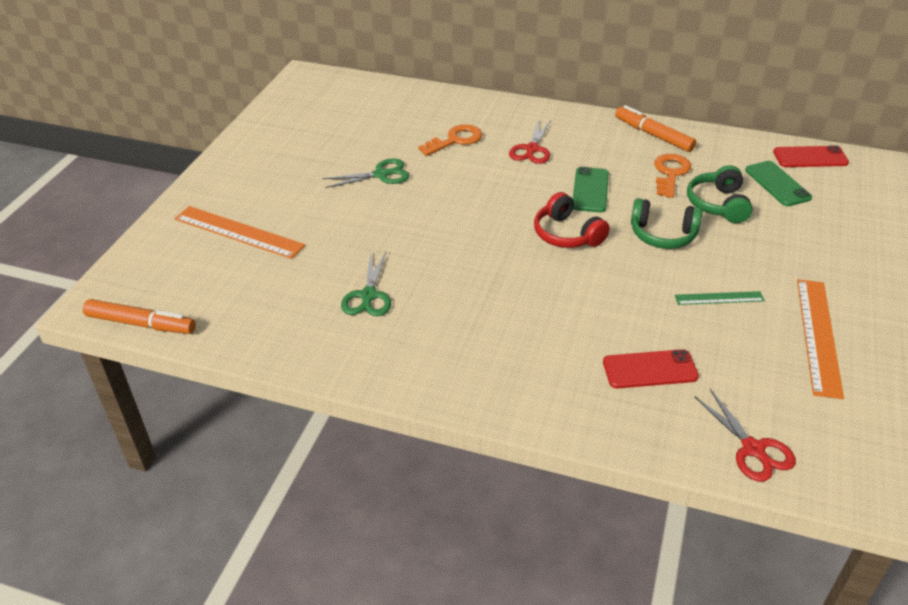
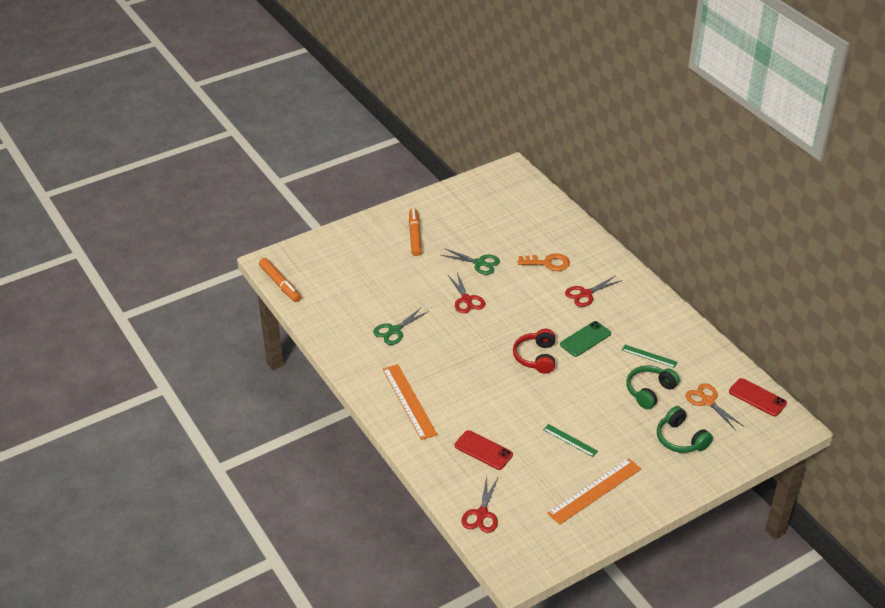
camera: 40 degrees right, 0 degrees up
(238, 232) = (370, 258): orange ruler -> orange ruler (409, 401)
(414, 217) = (466, 300): none -> red scissors
(653, 135) = (675, 326): orange marker -> orange marker (415, 236)
(663, 235) = (590, 389): green headphones -> green headphones (680, 439)
(670, 173) = (649, 356): orange key -> green ruler
(777, 184) = (707, 401): green phone -> orange scissors

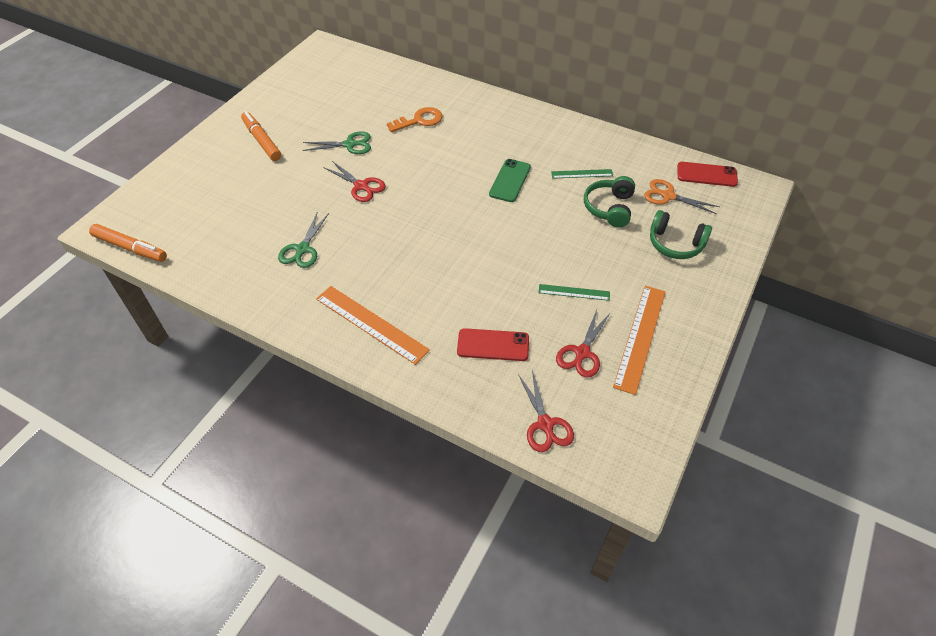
camera: 30 degrees left, 10 degrees up
(536, 357) = (475, 218): red headphones -> none
(585, 294) = (477, 137): red scissors -> red scissors (582, 353)

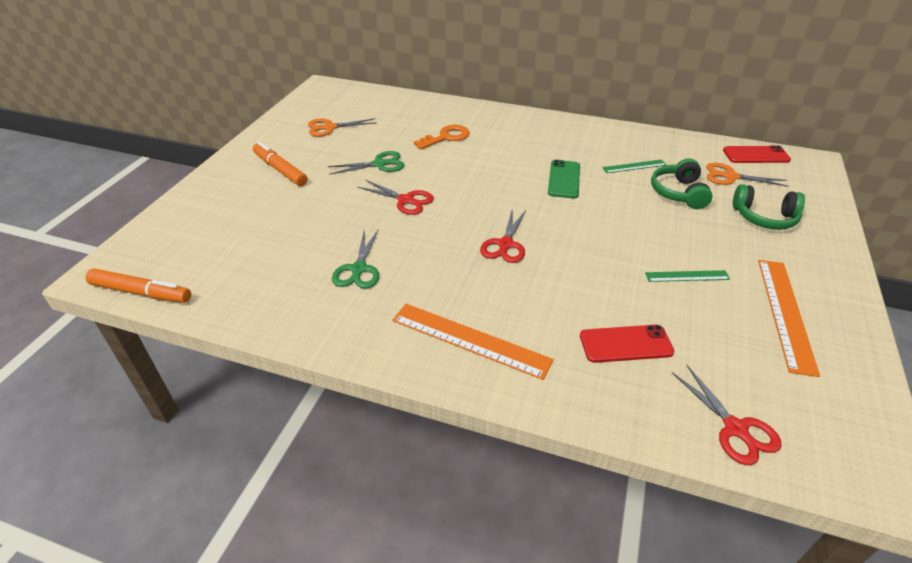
camera: 10 degrees left, 10 degrees down
(316, 97) = (329, 127): none -> orange scissors
(582, 353) = (732, 339): red scissors -> red scissors (505, 245)

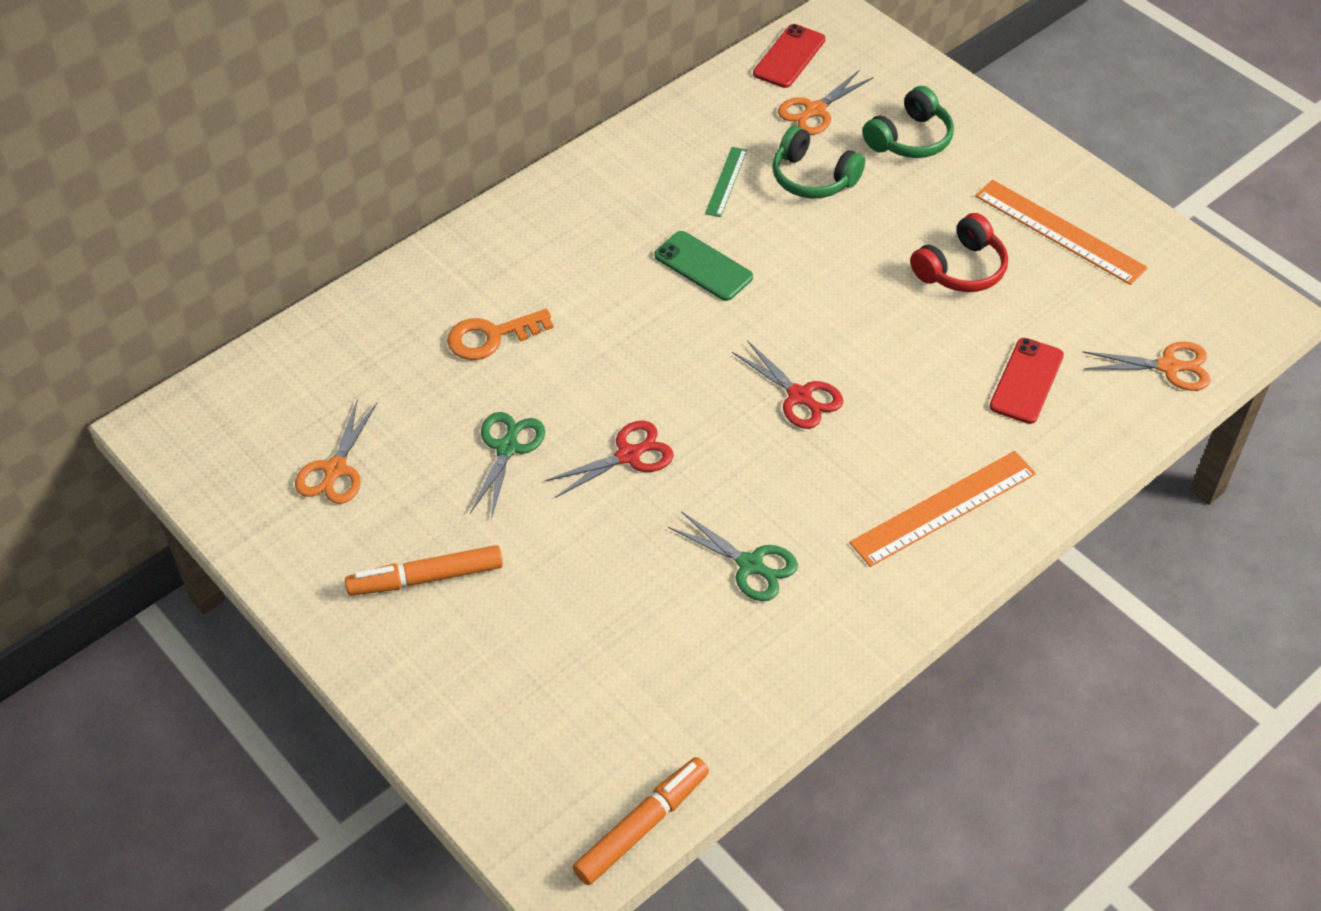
camera: 60 degrees left, 10 degrees up
(446, 137) = (491, 337): orange key -> orange key turned 105 degrees counterclockwise
(687, 276) = (961, 269): green ruler -> red headphones
(736, 429) = (1169, 367): red scissors -> orange scissors

